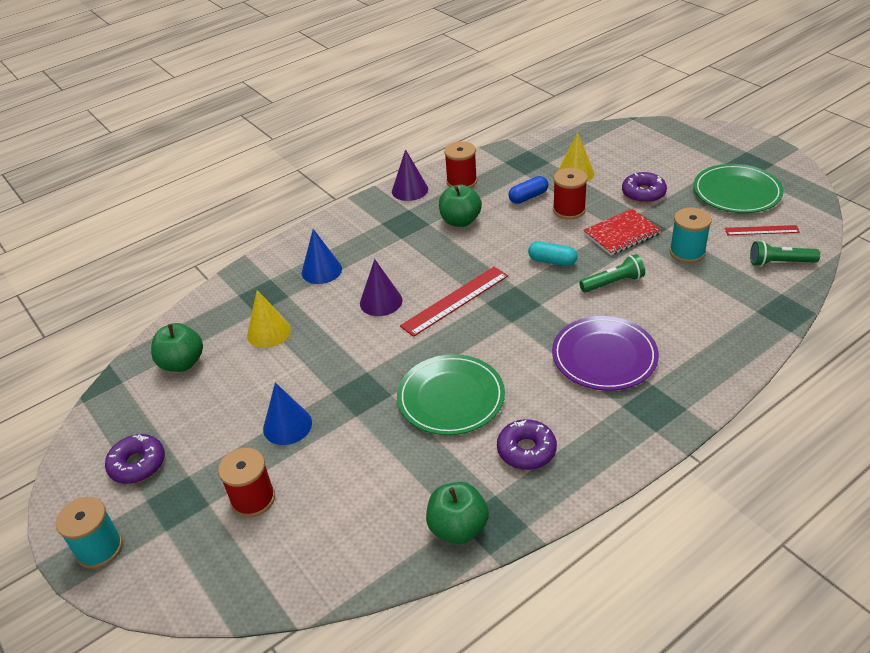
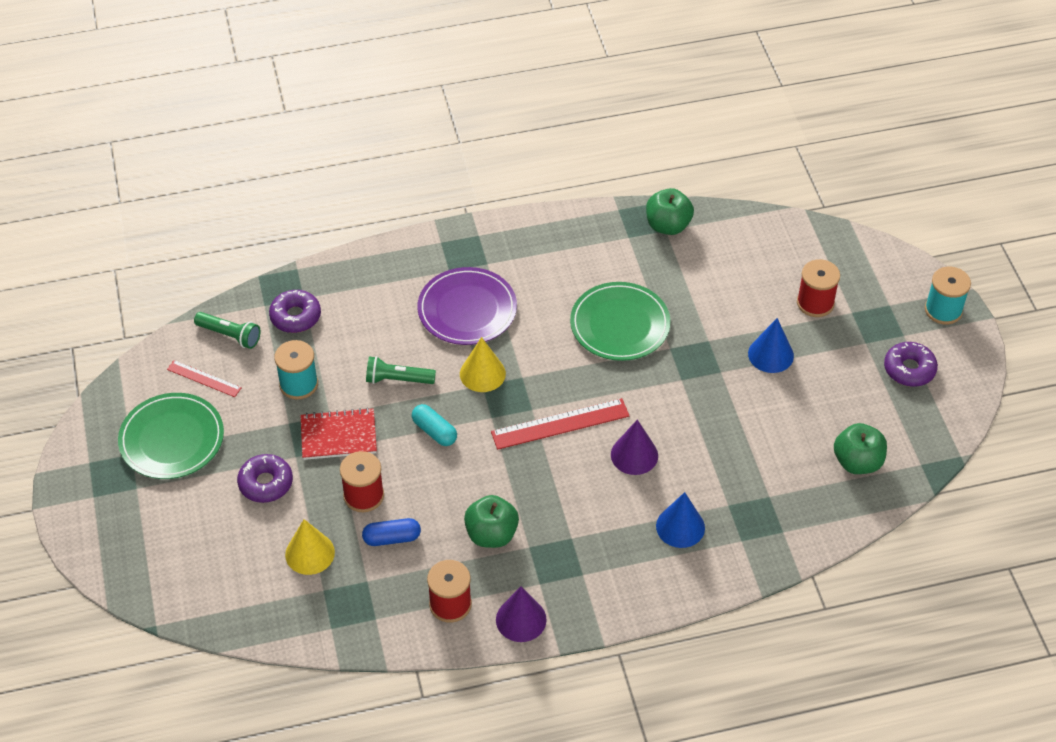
camera: 160 degrees left, 10 degrees up
(268, 332) = (762, 464): yellow cone -> yellow cone (482, 373)
(526, 450) = (585, 258): purple donut -> purple donut (295, 316)

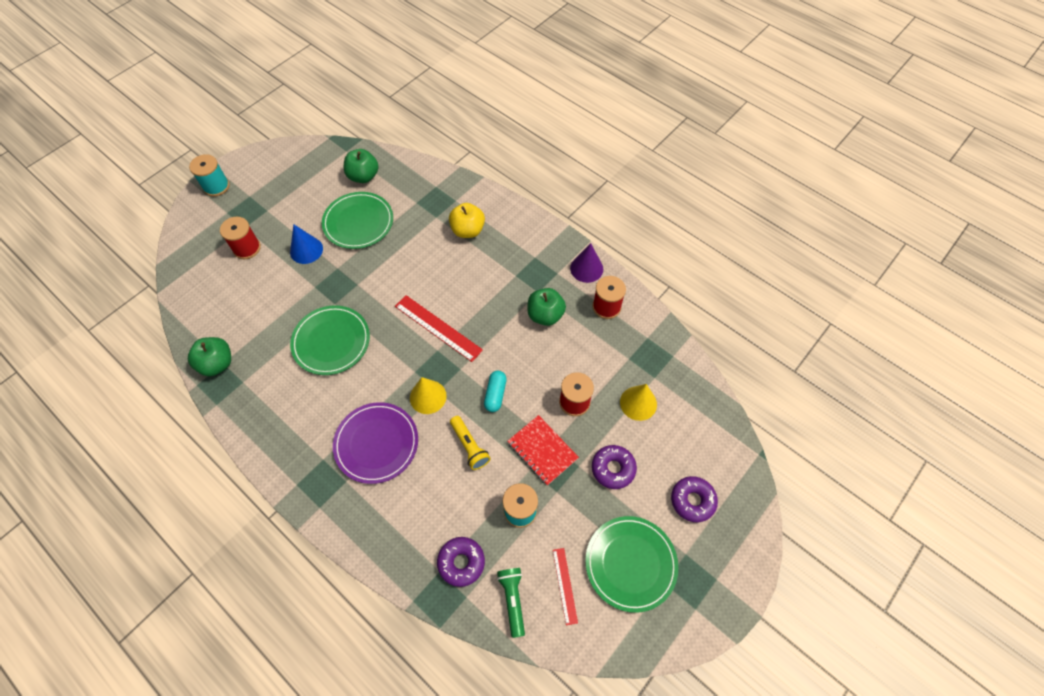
camera: 125 degrees left, 10 degrees up
(392, 538) = (590, 365): blue capsule -> none
(398, 379) = (469, 446): green flashlight -> yellow flashlight
(634, 455) = (433, 277): purple cone -> none
(680, 527) = (468, 230): blue cone -> yellow apple
(778, 422) = (358, 222): none -> green plate
(909, 369) = (276, 182): purple donut -> purple donut (692, 500)

